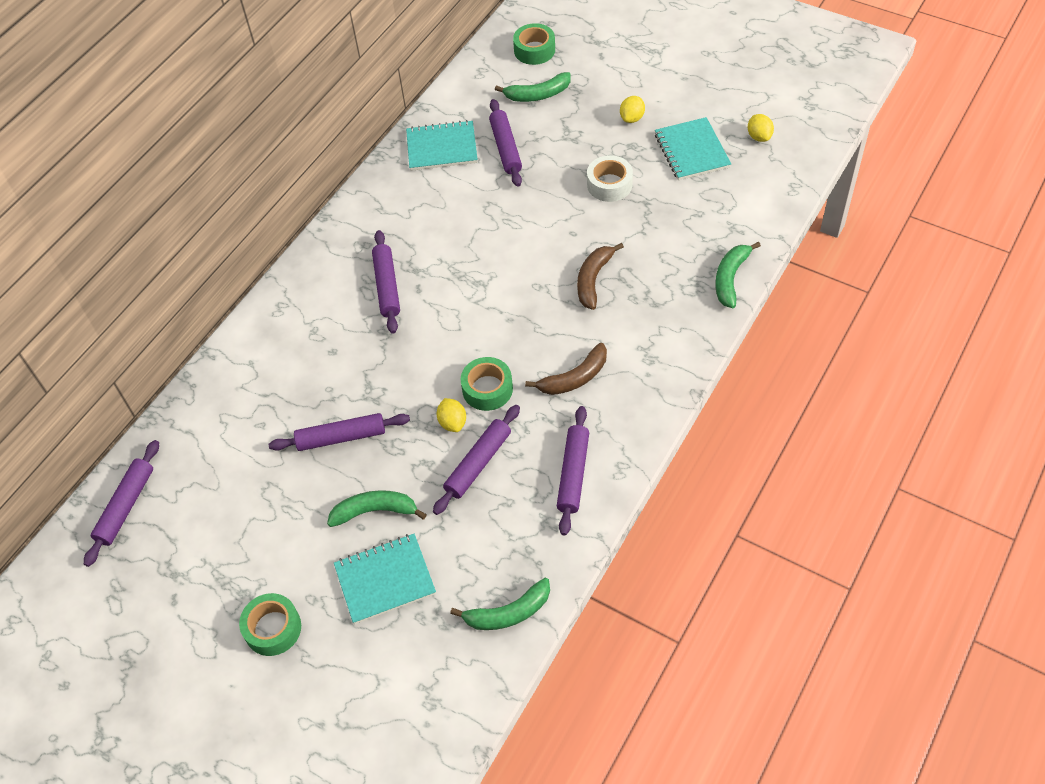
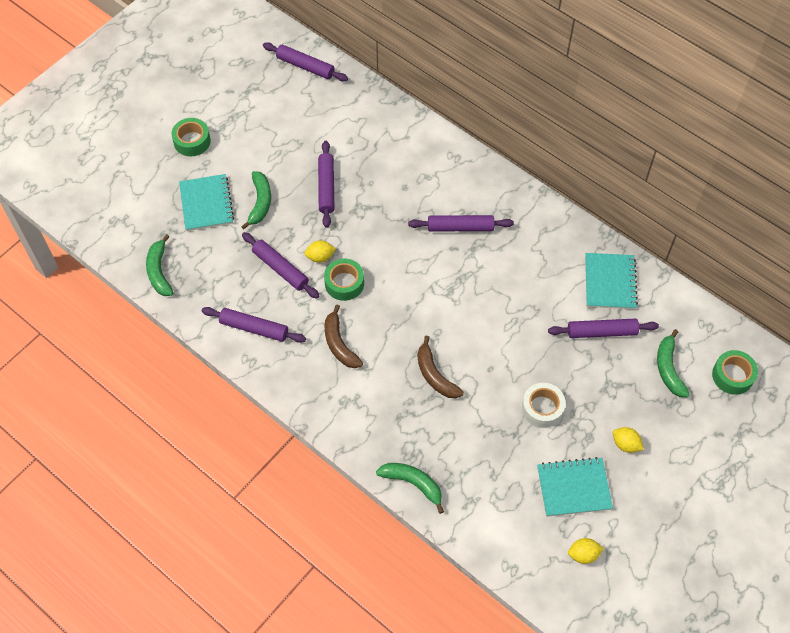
camera: 95 degrees right, 5 degrees up
(593, 280) = (435, 375): brown banana -> brown banana turned 150 degrees counterclockwise

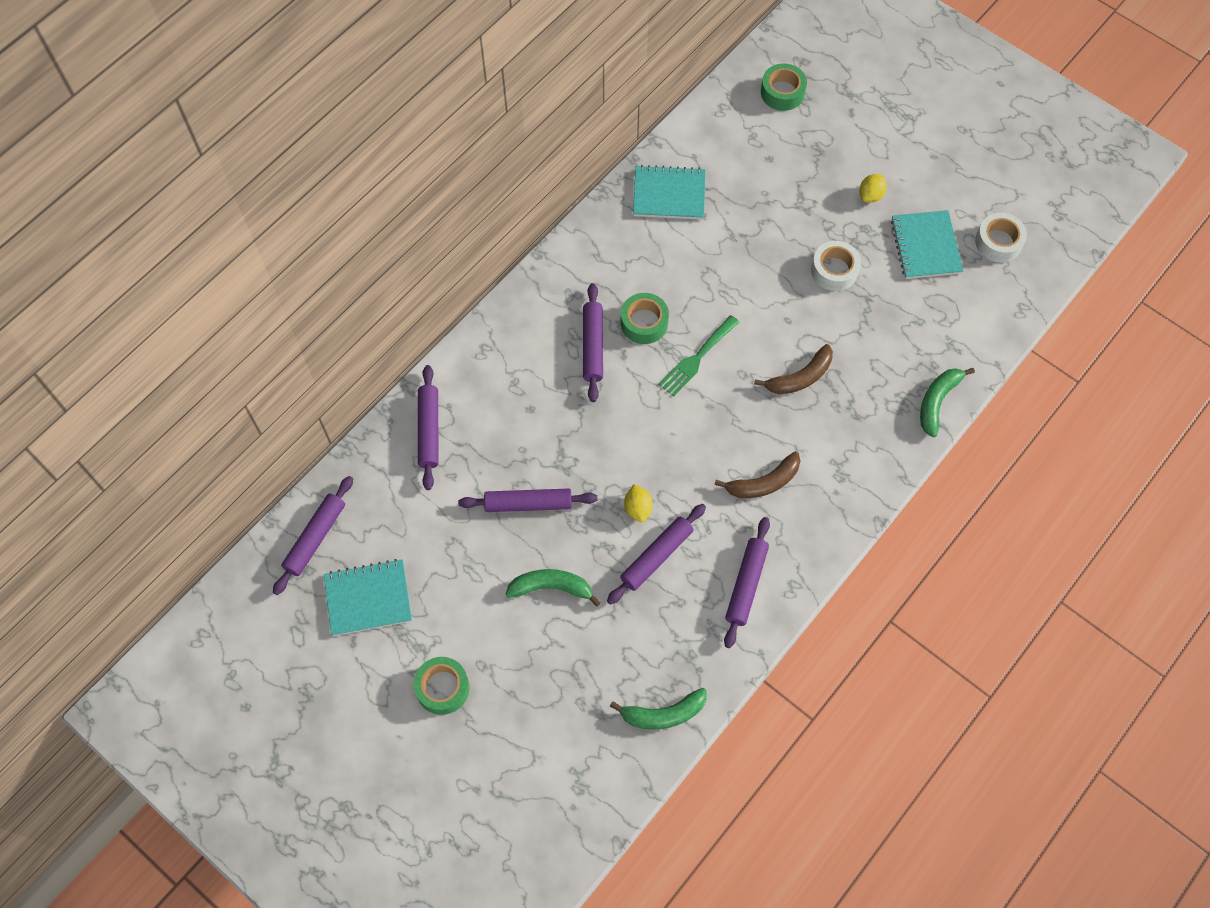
camera: 90 degrees left, 5 degrees up
(206, 204) = (552, 659): turquoise notebook -> turquoise notebook (368, 598)
(344, 283) = (676, 479): green tape -> green tape (644, 323)
(451, 299) = (696, 358): none -> green fork
(583, 554) = (998, 242): yellow lemon -> white tape
(602, 332) = (735, 207): purple rolling pin -> purple rolling pin (429, 430)
(668, 368) = (777, 148): green banana -> none

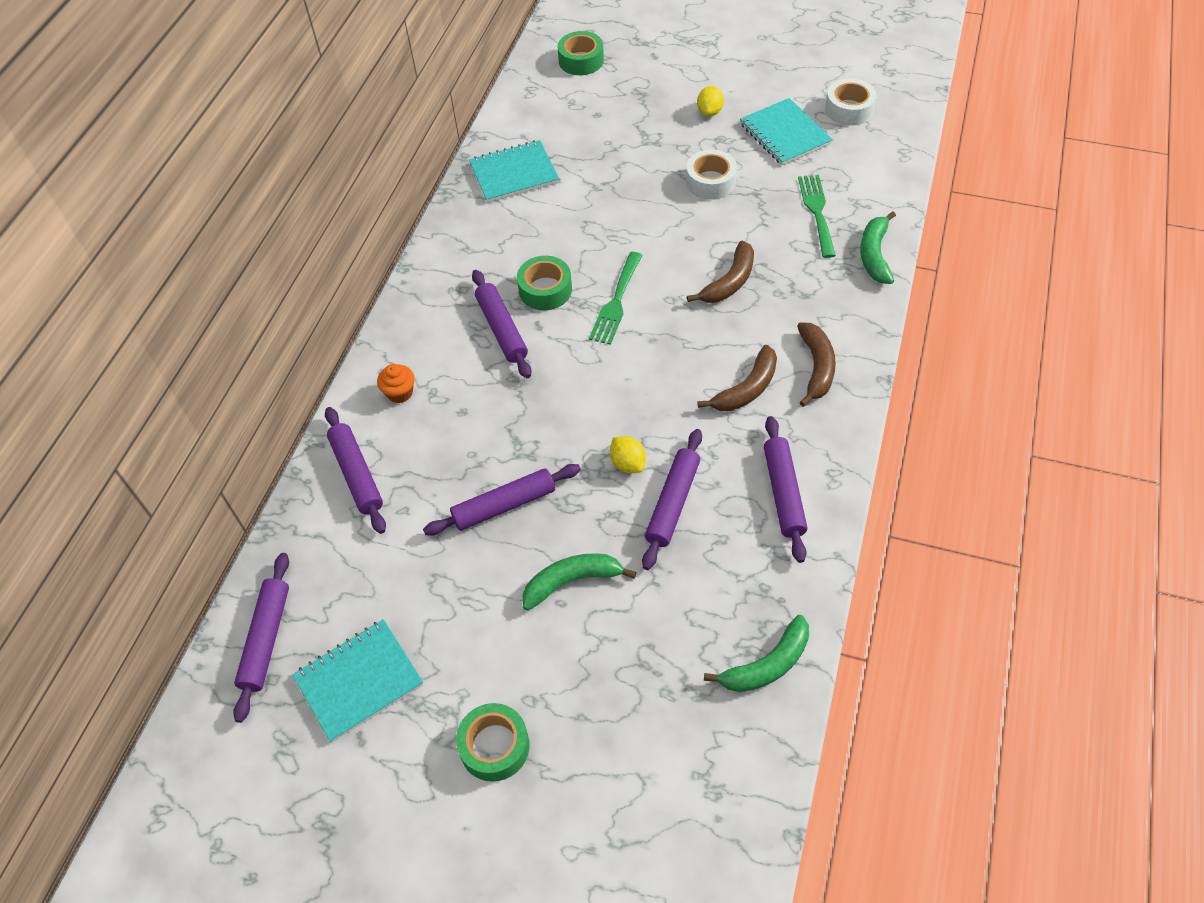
camera: 20 degrees left, 10 degrees down
(489, 372) = (399, 393): none -> orange cupcake
(830, 487) = (816, 367): none -> brown banana
(911, 338) = (817, 211): none -> green fork

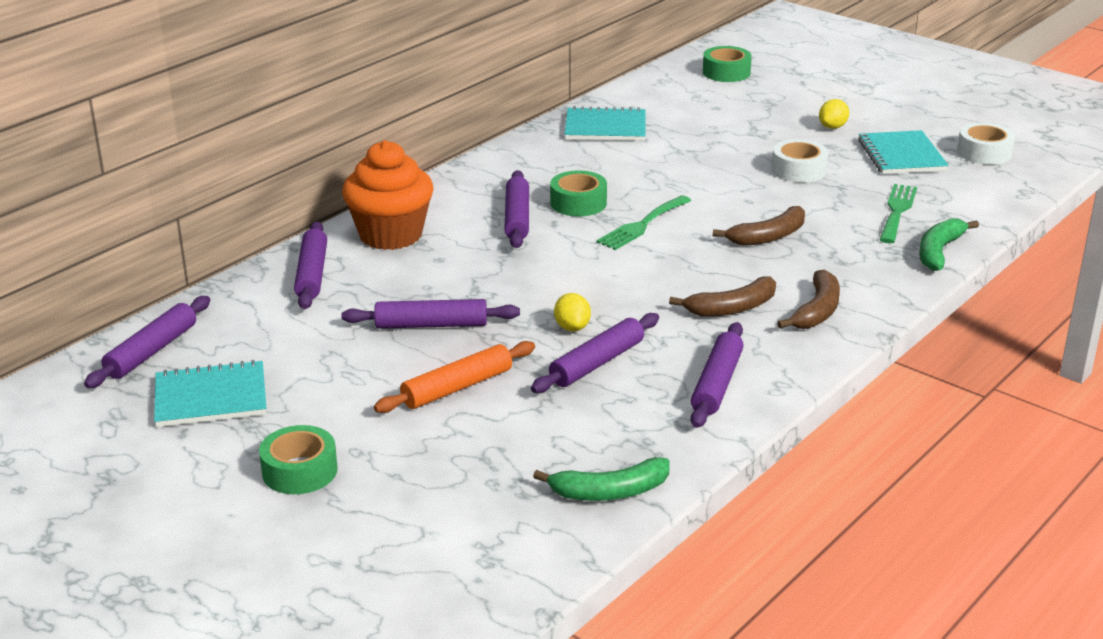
camera: 20 degrees right, 25 degrees down
(399, 393) = (390, 235): orange cupcake -> orange cupcake, size x2.34
(572, 581) = (457, 388): green banana -> orange rolling pin

